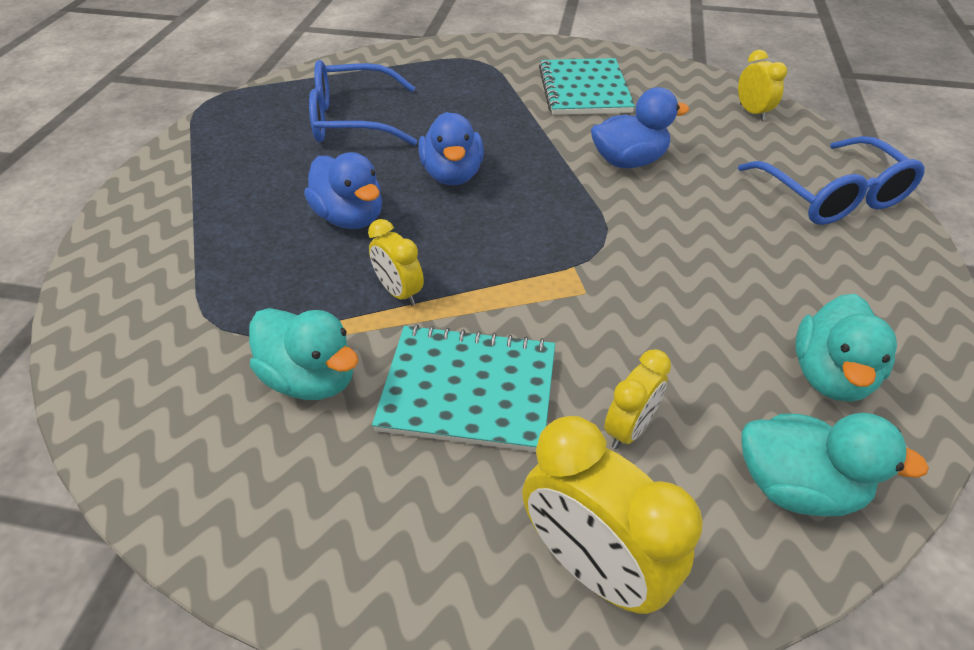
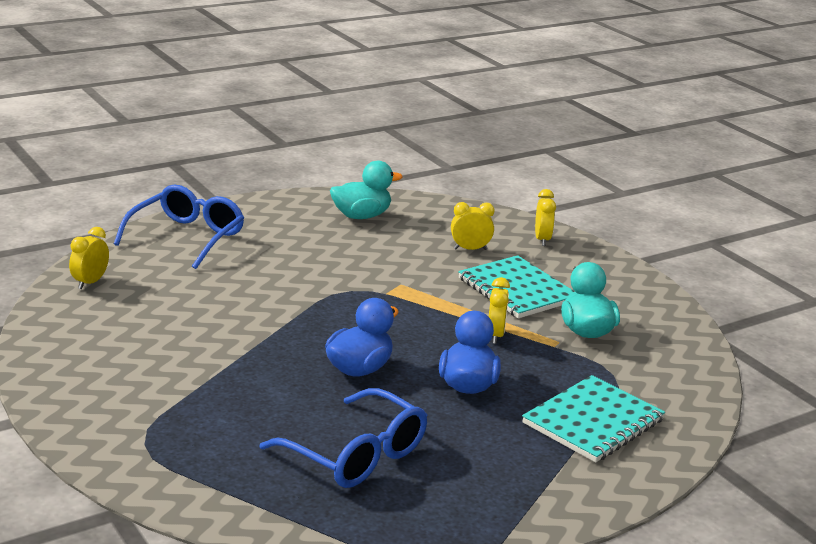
camera: 135 degrees left, 20 degrees down
(584, 90) = (140, 362): turquoise notebook -> turquoise notebook (593, 422)
(592, 566) = (542, 240): yellow clock -> yellow clock, size x0.57
(628, 161) = (238, 309): blue duck -> none
(796, 486) = (439, 213): turquoise duck -> none

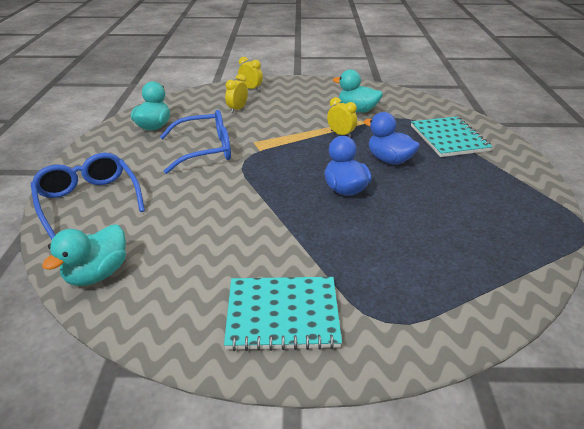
camera: 55 degrees left, 10 degrees up
(90, 282) = (97, 274): yellow clock -> turquoise duck
(355, 454) = (447, 224): blue glasses -> blue glasses (204, 150)
(517, 290) = (297, 112): turquoise notebook -> turquoise notebook (282, 314)

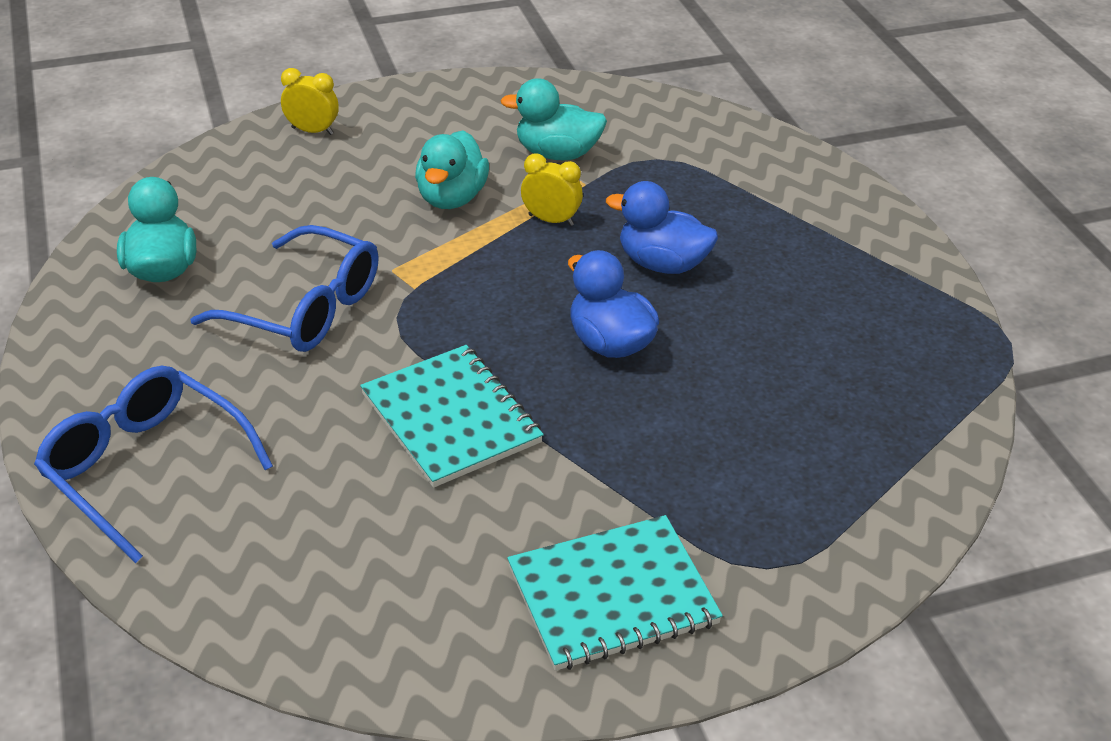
camera: 20 degrees left, 5 degrees up
(97, 274) = (267, 604): turquoise duck -> turquoise duck (451, 198)
(204, 150) = (304, 308): blue glasses -> blue glasses turned 60 degrees clockwise
(237, 109) = (314, 192): yellow clock -> none
(449, 138) = (749, 194): turquoise notebook -> turquoise notebook (451, 418)

